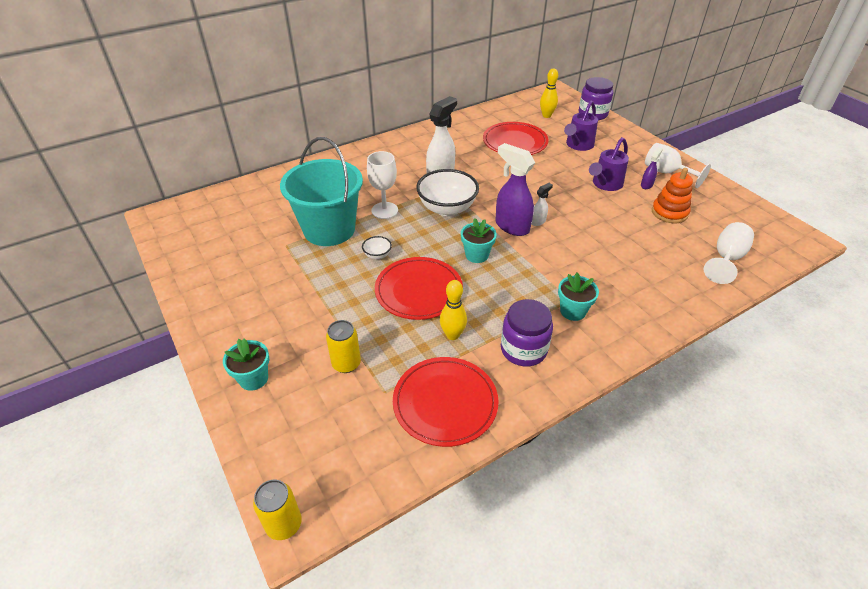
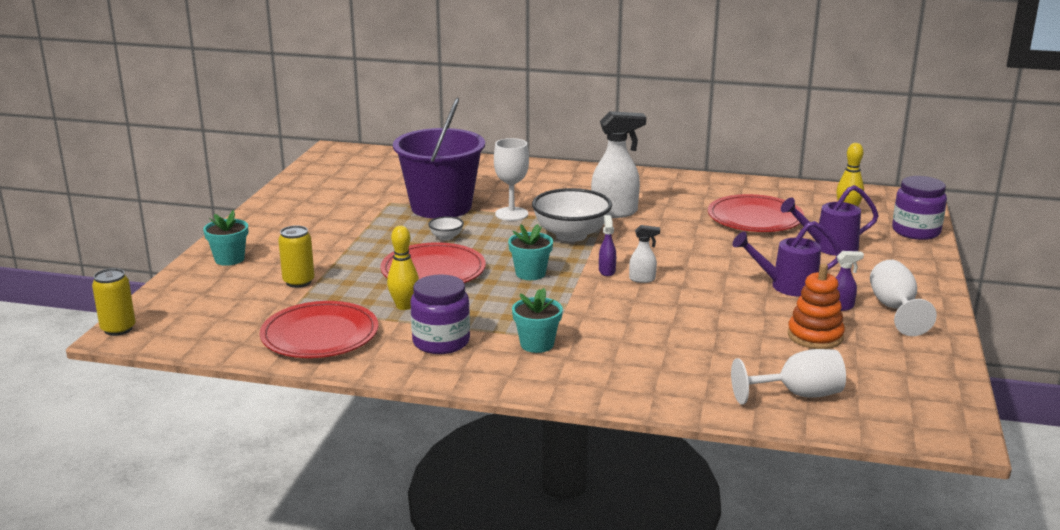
camera: 45 degrees right, 20 degrees down
(329, 229) = (441, 207): turquoise bucket -> purple bucket
(511, 226) = (607, 271): purple spray bottle -> purple spray bottle, size x0.49

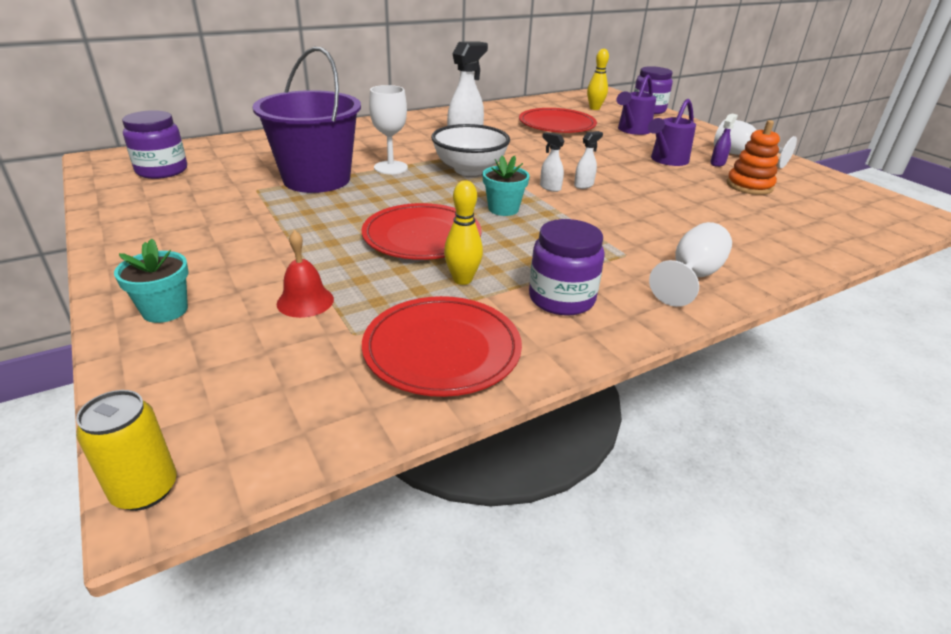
camera: 45 degrees left, 10 degrees up
(298, 282) = (305, 301): yellow can -> red bell
(355, 170) = (162, 170): none -> purple jar
(446, 237) = (373, 203): white bowl -> none
(537, 344) = (630, 265): turquoise flower pot -> none
(607, 271) = (550, 187): purple spray bottle -> white spray bottle
(798, 395) = (830, 227): white goblet -> white goblet (691, 277)

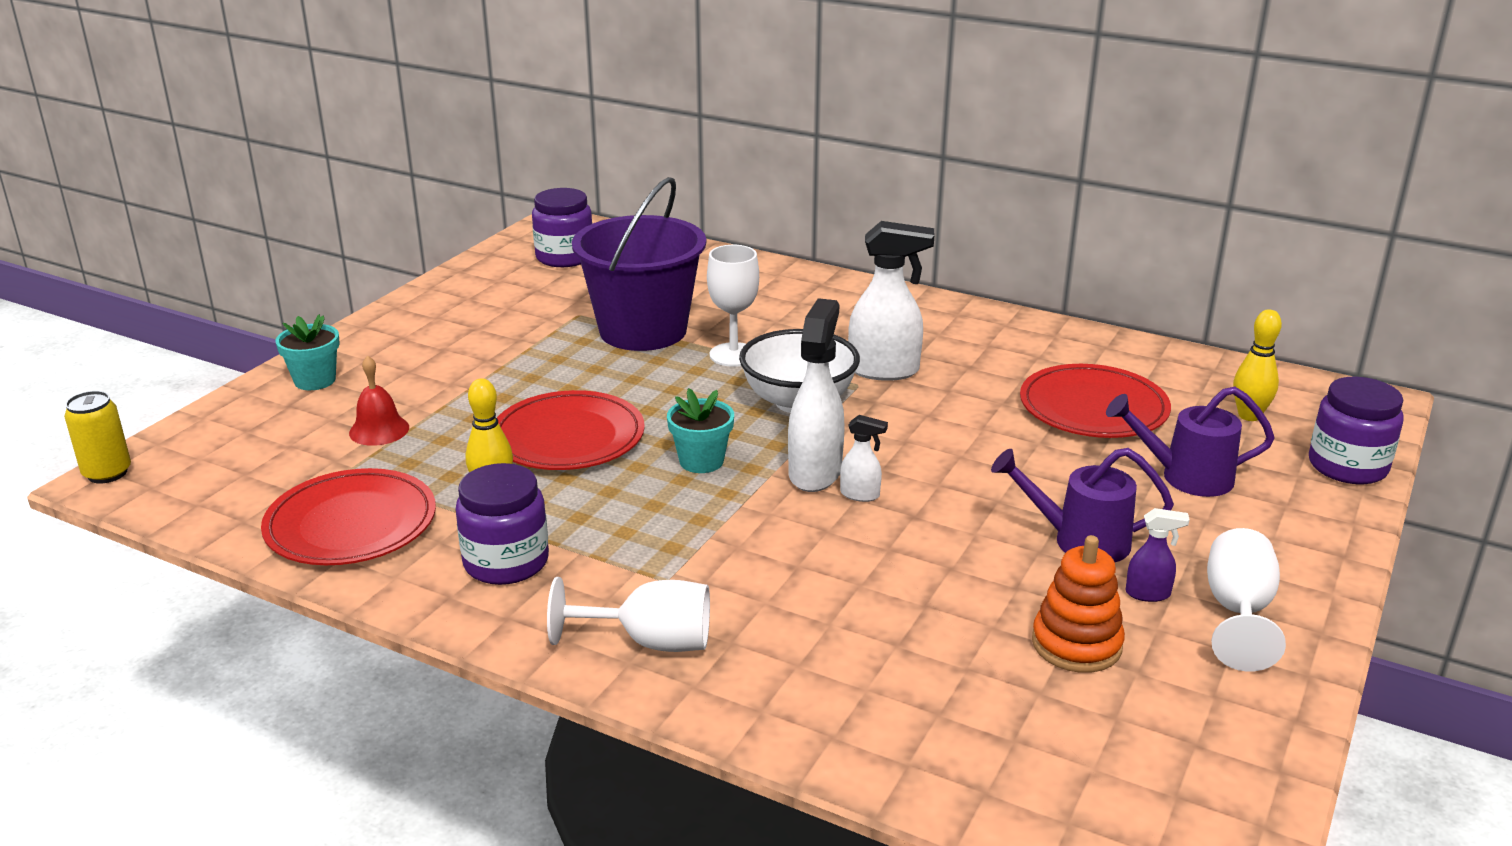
camera: 60 degrees right, 5 degrees down
(550, 187) = (815, 472): white spray bottle -> white spray bottle, size x2.04

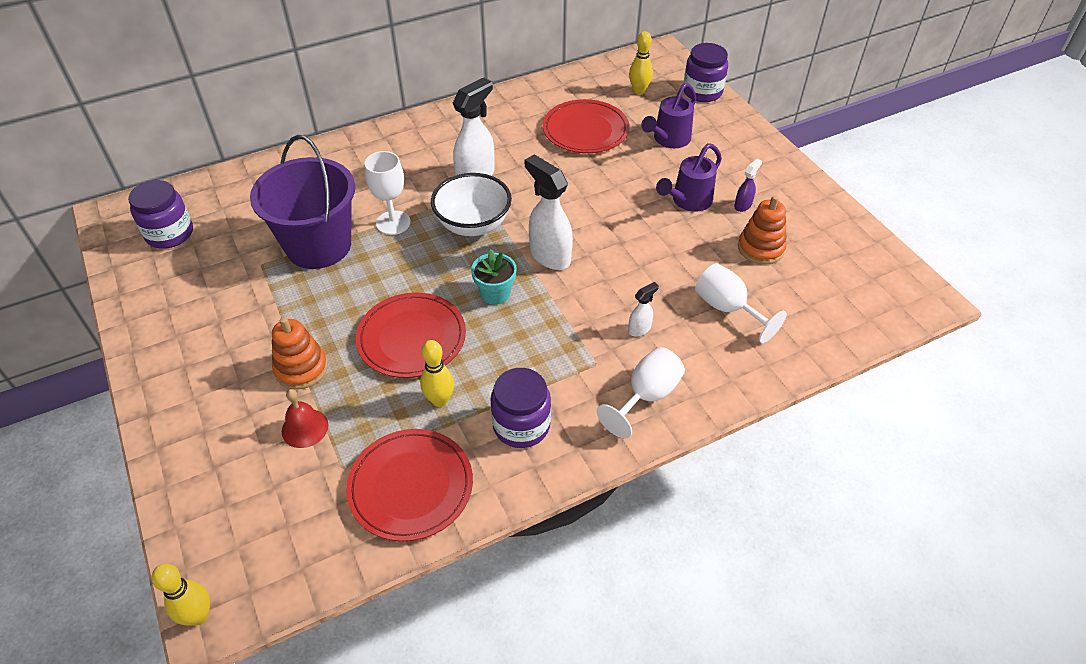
camera: 55 degrees left, 20 degrees up
(107, 473) = (198, 616): yellow can -> yellow bowling pin
(315, 380) = (193, 439): turquoise flower pot -> none
(457, 395) = (301, 368): none -> orange stacking toy
(860, 495) = (585, 250): white spray bottle -> white spray bottle (639, 329)
(1238, 612) = (775, 188): white goblet -> white goblet (728, 309)

